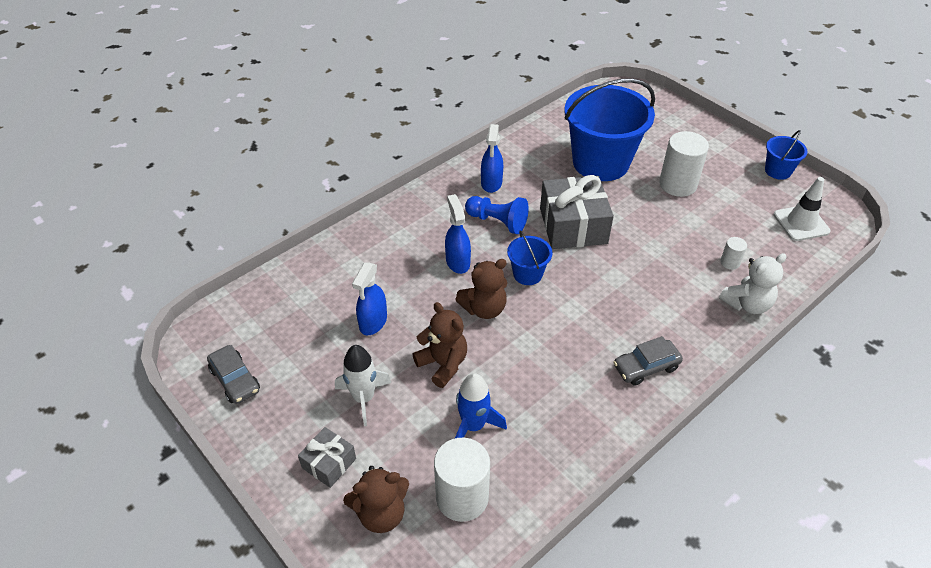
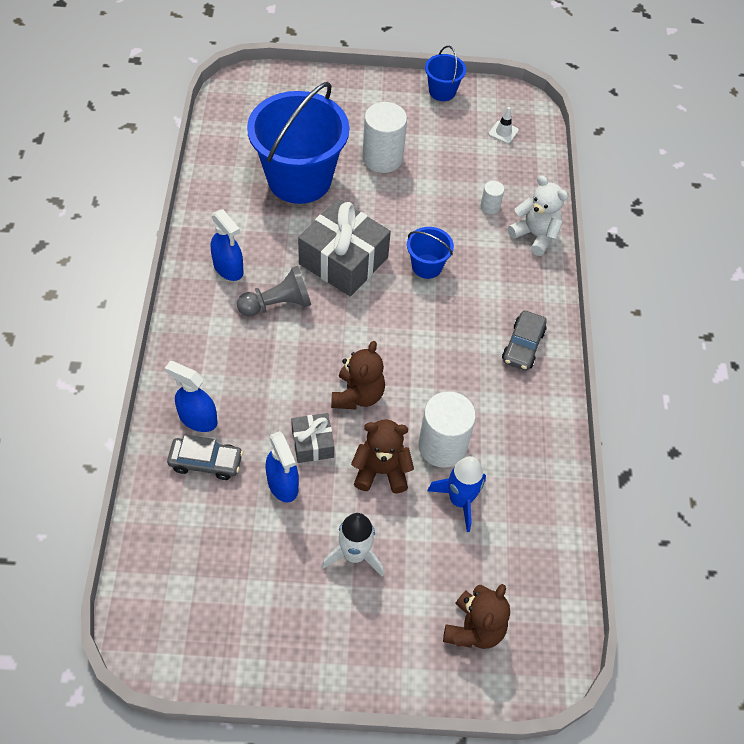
camera: 50 degrees left, 10 degrees up
(235, 380) = (229, 640): grey car -> grey car (206, 462)
(329, 463) = (392, 630): grey gift -> grey gift (312, 443)
(457, 262) = (288, 369): blue spray bottle -> blue spray bottle (198, 419)
(462, 497) = (513, 561): white cylinder -> white cylinder (442, 446)
(497, 222) = (277, 304): blue pawn -> grey pawn
(527, 274) = (357, 335): blue bucket -> blue bucket (427, 266)
(747, 304) = (535, 235): white teddy bear -> white teddy bear turned 60 degrees counterclockwise
(801, 223) = (503, 132): white traffic cone -> white traffic cone, size x0.56

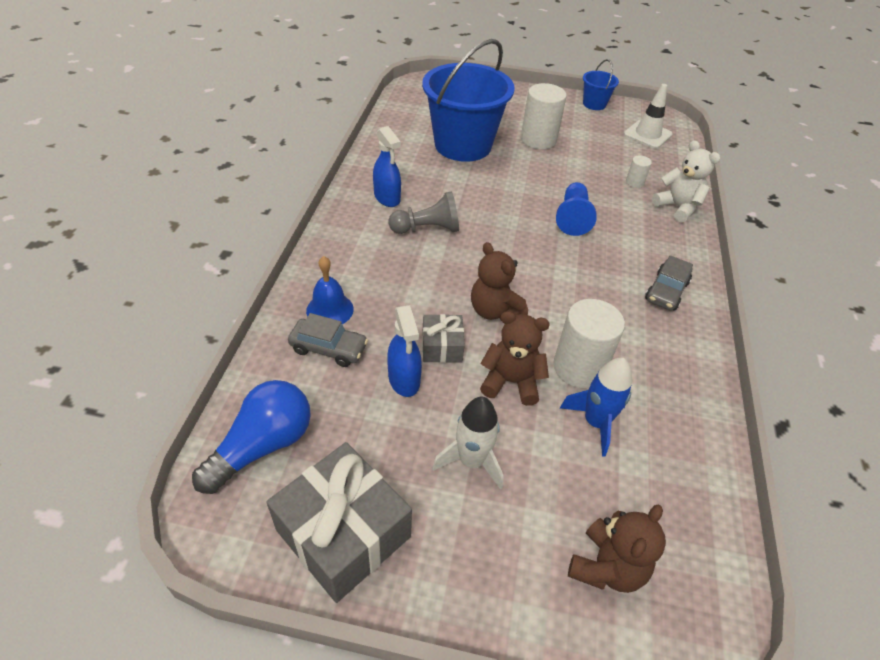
camera: 10 degrees right, 10 degrees down
(169, 570) = (263, 446): none -> blue light bulb
(198, 419) = (330, 310): blue spray bottle -> blue bell
(343, 260) = (494, 205): grey gift -> grey gift (343, 533)
(357, 395) = (494, 311): brown teddy bear -> brown teddy bear turned 120 degrees clockwise
(427, 266) = (572, 218): blue bucket -> blue pawn
(503, 132) = (647, 134): white traffic cone -> white traffic cone, size x1.79

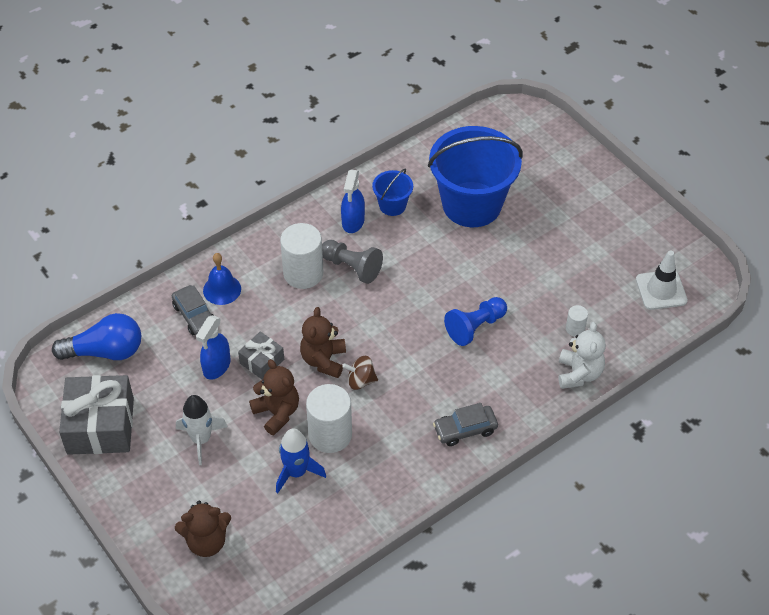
camera: 45 degrees right, 5 degrees up
(538, 140) = (546, 236): white cylinder -> white cylinder (303, 273)
(544, 307) = (361, 381): none -> brown spinning top
(594, 104) = (657, 227): blue bucket -> blue bucket (392, 205)

